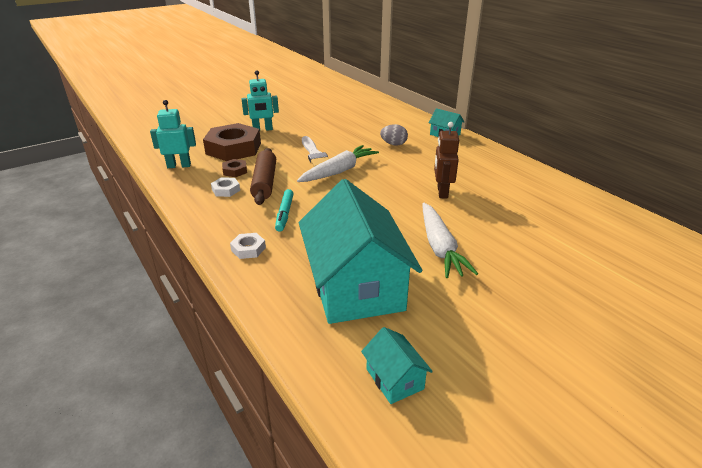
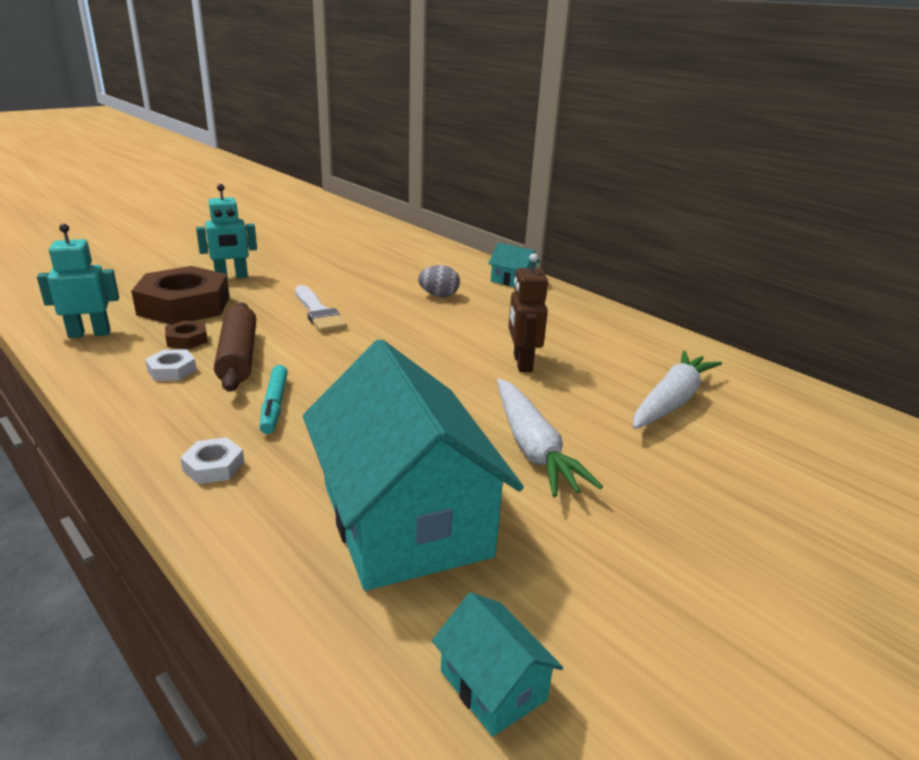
camera: 10 degrees left, 5 degrees down
(339, 171) = (359, 336): white carrot -> white carrot (671, 401)

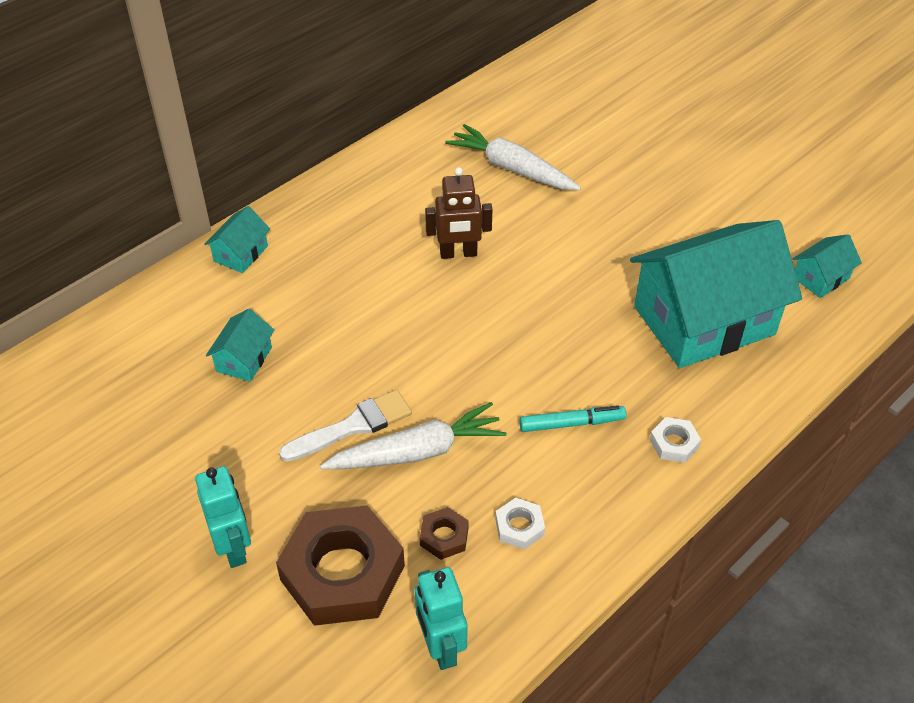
camera: 90 degrees left, 20 degrees up
(238, 357) = (479, 476): brown rolling pin -> none
(399, 281) = (244, 359): none -> turquoise house
(439, 295) = (292, 319): grey egg -> none
(533, 448) = (600, 253): white carrot -> white carrot (417, 451)

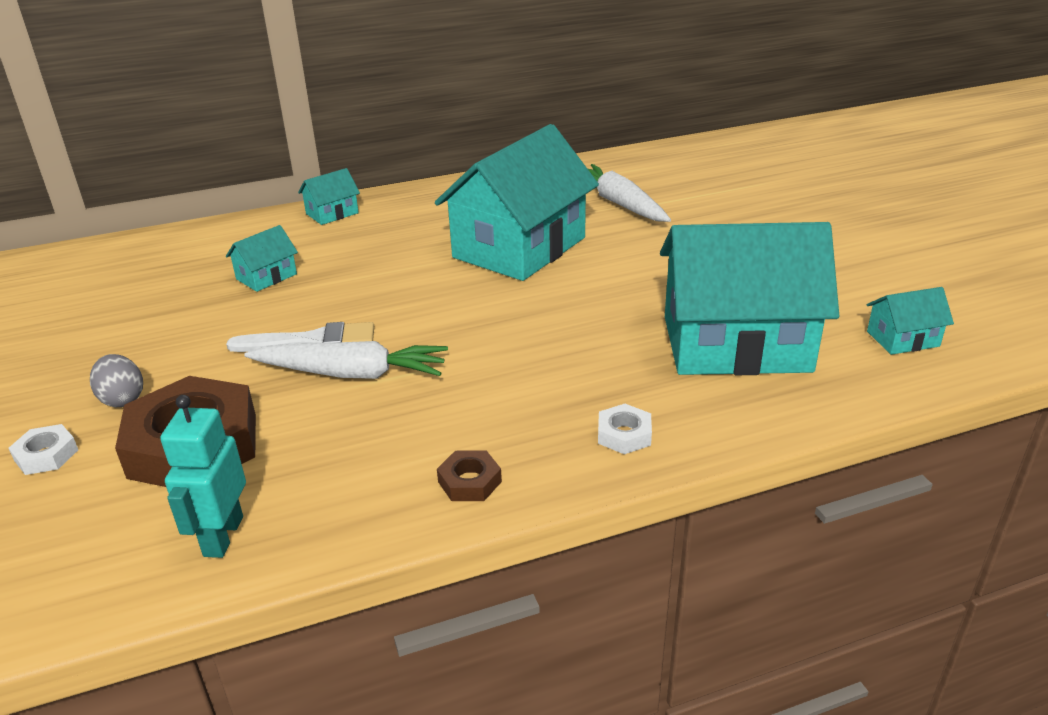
camera: 25 degrees right, 15 degrees down
(233, 547) = (122, 399): turquoise robot -> grey egg
(444, 536) = (314, 445): brown nut -> brown nut (469, 481)
(458, 253) = (519, 247): brown robot -> turquoise house
(519, 527) = (396, 459): white nut -> white nut (46, 455)
(571, 423) = (524, 390): turquoise marker -> none

